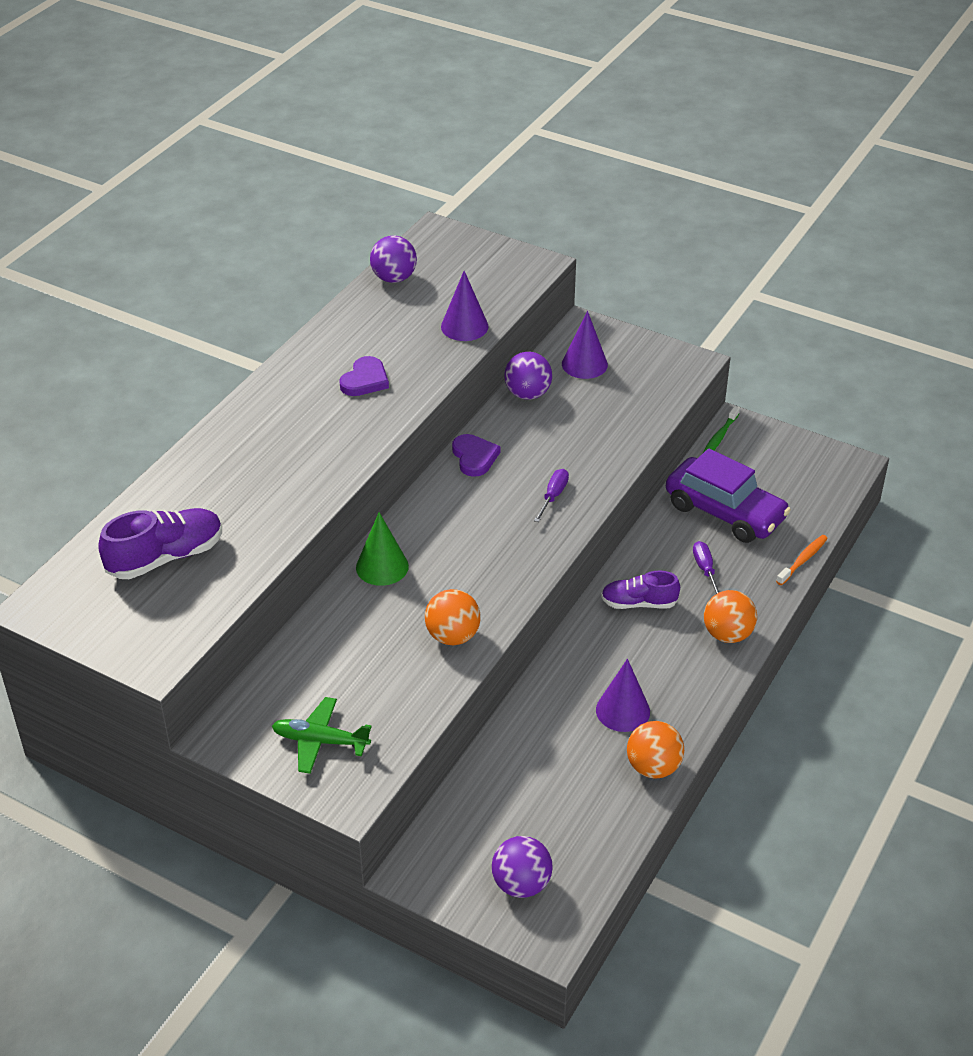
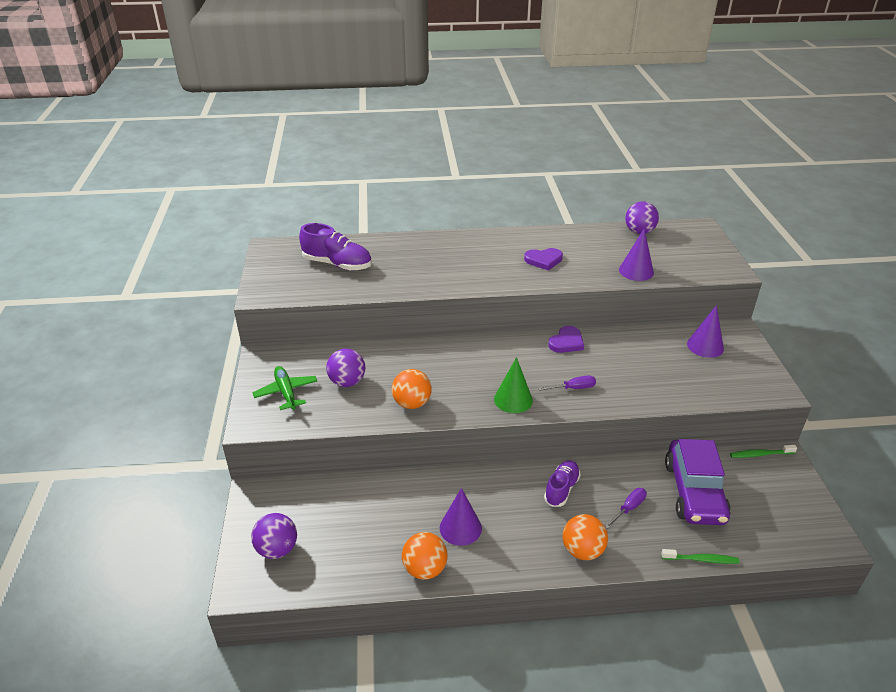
camera: 55 degrees right, 5 degrees down
(382, 566) = (439, 351): green cone -> green cone (513, 400)
(527, 394) = (646, 337): purple ball -> purple ball (347, 382)
(639, 603) = (561, 489): purple shoe -> purple shoe turned 60 degrees clockwise
(803, 560) = (701, 559): orange toothbrush -> green toothbrush

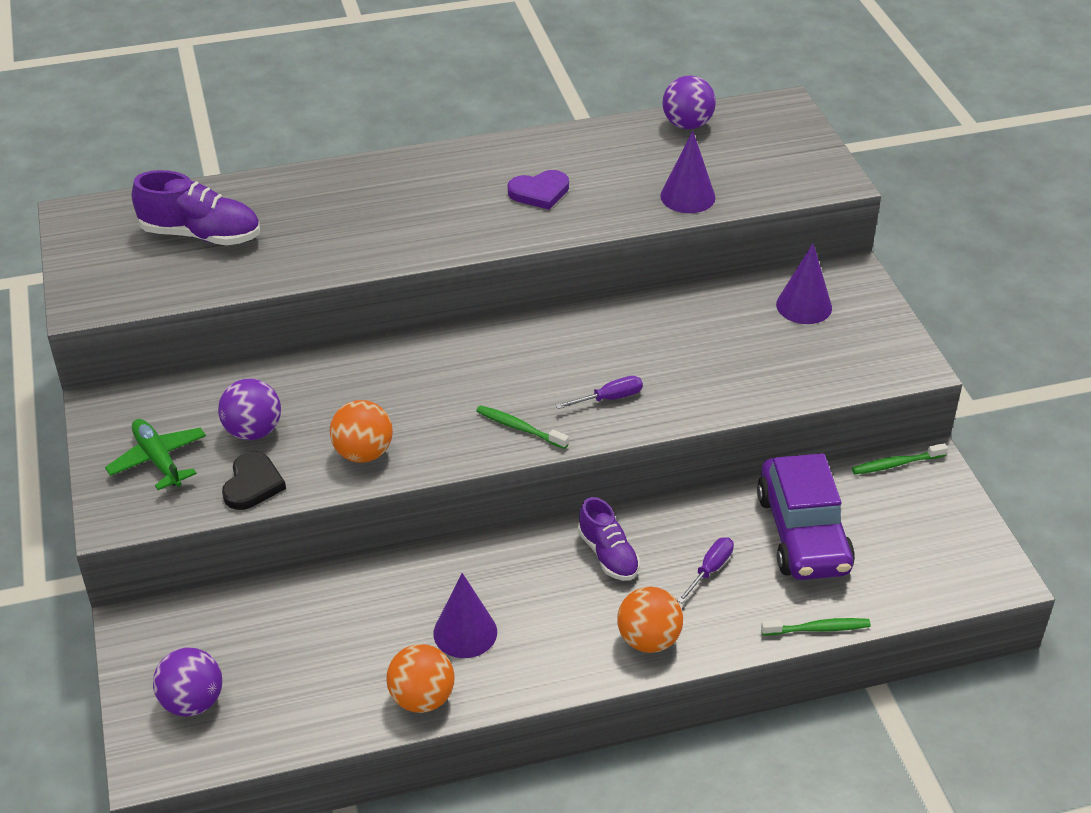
camera: 10 degrees left, 5 degrees up
(339, 414) = (252, 484): none -> black heart
(513, 400) = (519, 428): green cone -> green toothbrush
(561, 489) = (608, 555): purple shoe -> purple shoe turned 135 degrees clockwise
(566, 342) = (590, 324): purple heart -> none

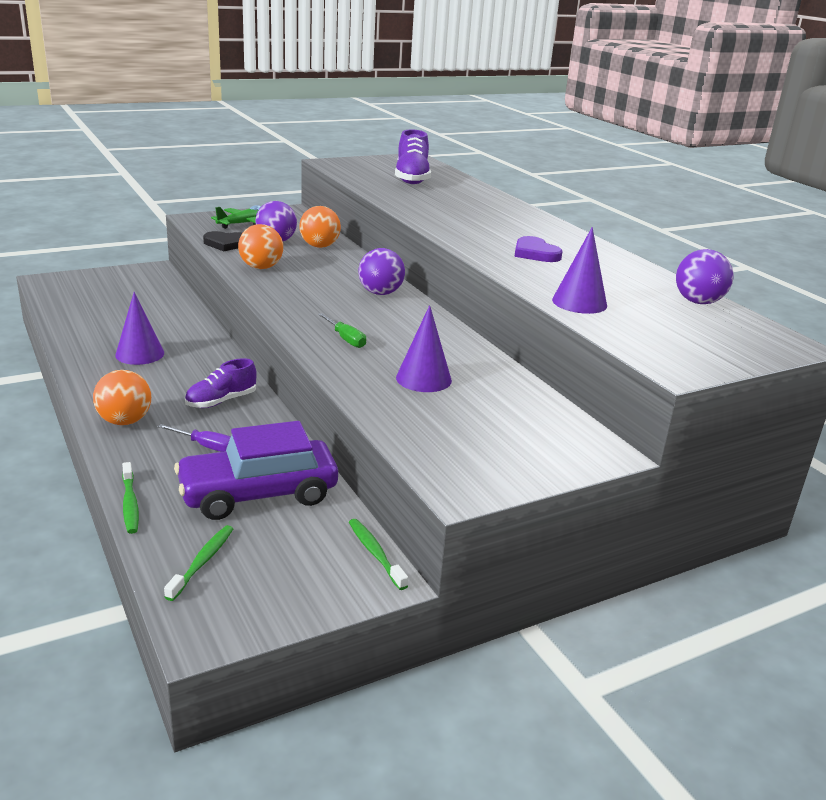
camera: 75 degrees right, 15 degrees down
(192, 702) = (91, 286): purple ball -> purple ball (380, 293)
(422, 698) = (79, 344): orange ball -> orange ball (319, 246)
(519, 428) = (299, 310): green toothbrush -> green toothbrush (202, 562)
(609, 398) = (345, 339): purple screwdriver -> green screwdriver
(804, 306) = (526, 424): purple cone -> purple cone (423, 379)

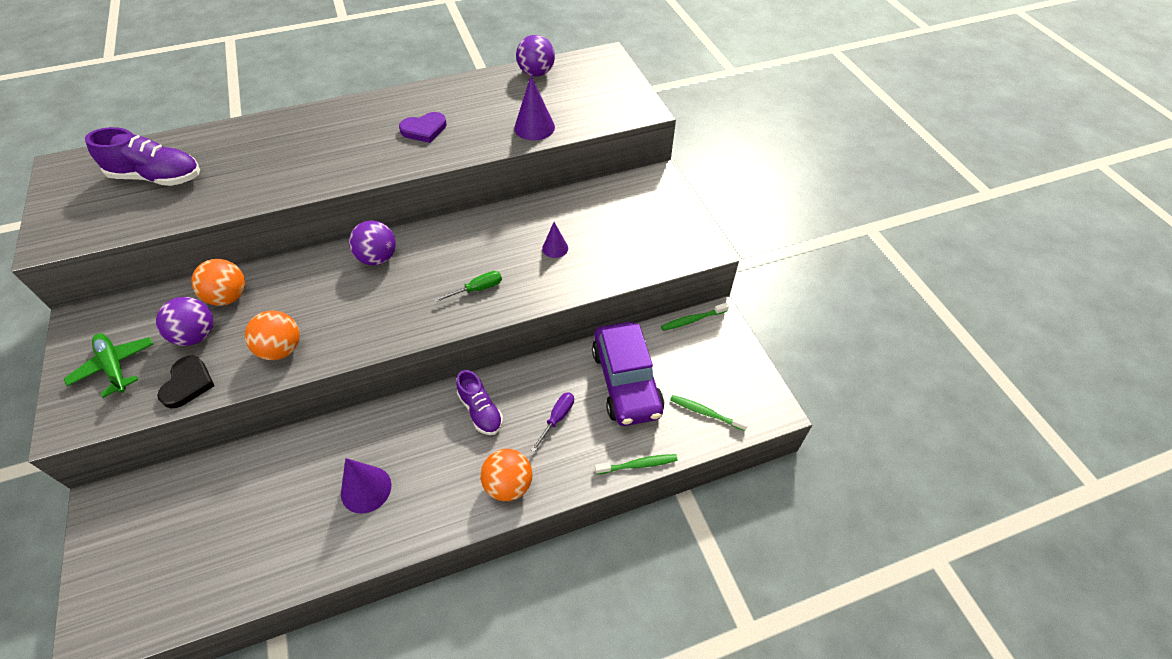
camera: 80 degrees left, 25 degrees up
(423, 379) = (555, 248): purple cone -> purple cone, size x0.61

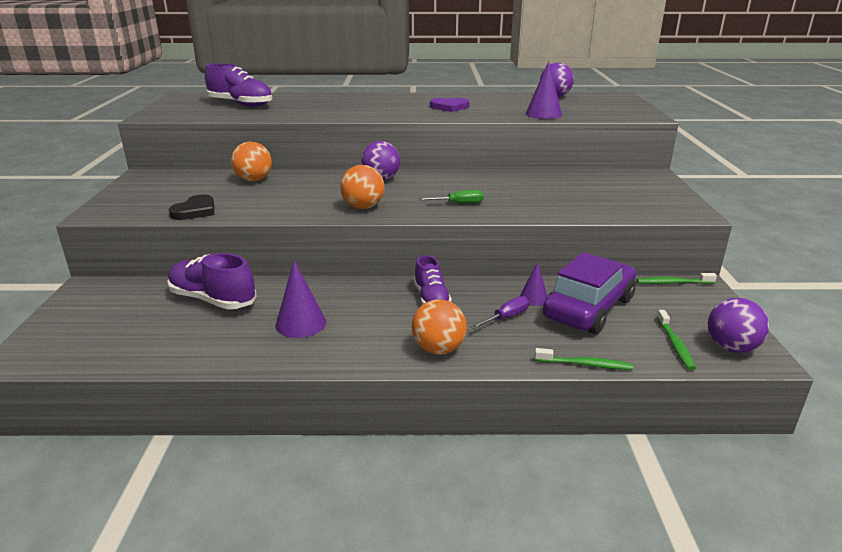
camera: 20 degrees right, 25 degrees down
(115, 366) = (150, 196): green plane -> none
(196, 335) = (218, 192): purple ball -> purple ball (731, 347)
(258, 480) = (213, 300): none -> purple shoe
(281, 349) = (277, 207): orange ball -> orange ball (363, 207)
(555, 248) = (540, 194): purple cone -> purple cone (533, 298)
(626, 382) = (588, 308): purple car -> purple car turned 150 degrees counterclockwise
(705, 413) = (675, 344): green toothbrush -> green toothbrush turned 135 degrees counterclockwise

